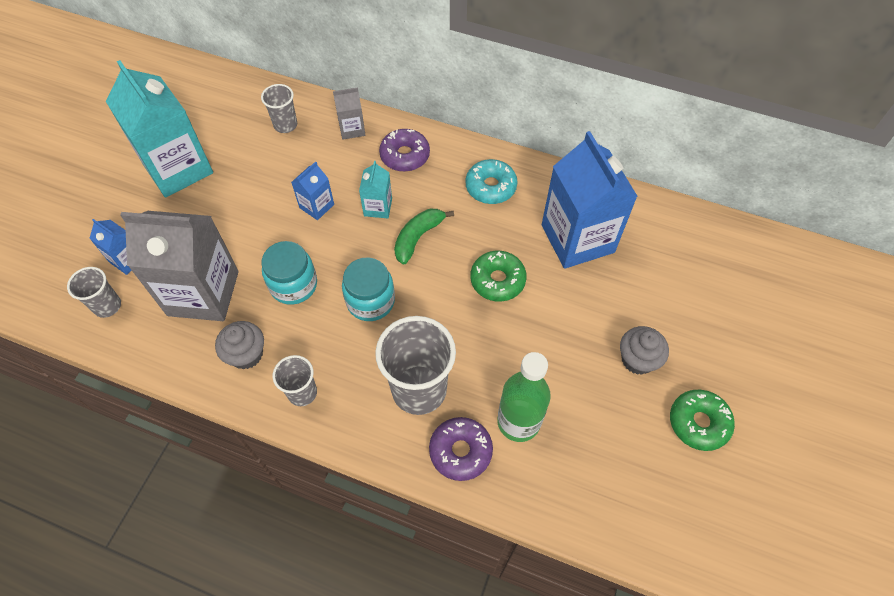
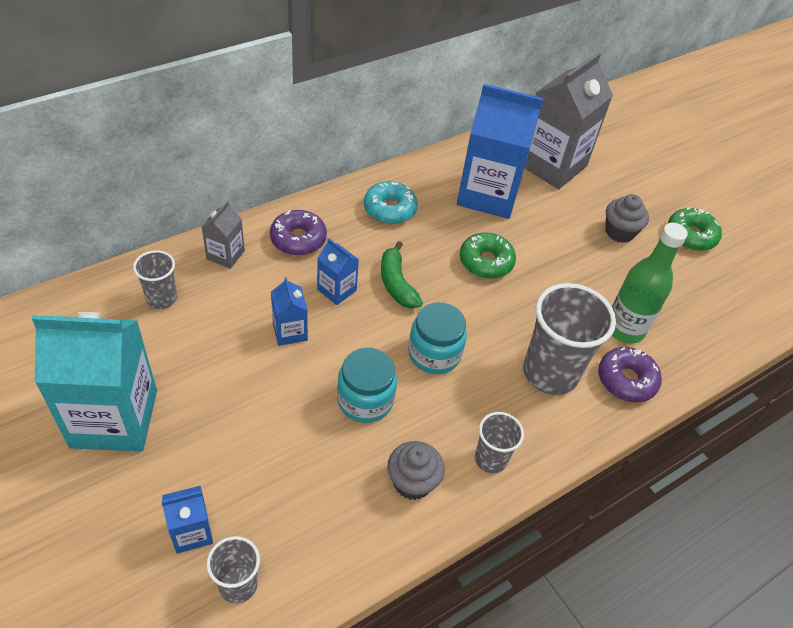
camera: 60 degrees left, 10 degrees down
(203, 293) = (306, 481): grey carton -> grey carton (552, 165)
(378, 207) = (336, 290): turquoise carton -> blue carton

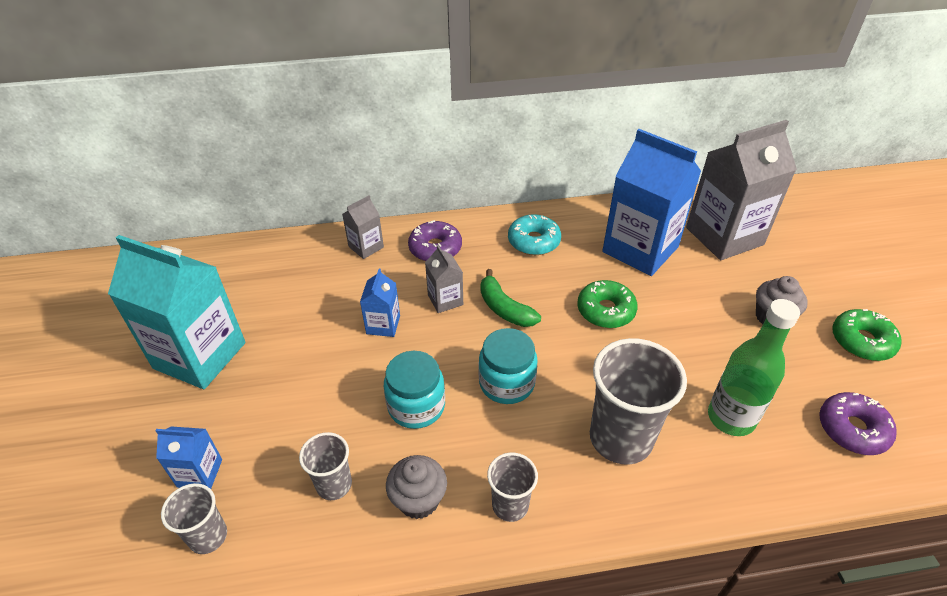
camera: 30 degrees right, 5 degrees down
(162, 298) = (294, 269): grey cup -> grey cup (334, 484)
(336, 290) = (445, 300): blue carton -> grey carton
(397, 284) = (504, 308): green banana -> green banana turned 45 degrees counterclockwise
(626, 380) = (707, 473): purple donut -> purple donut (852, 429)

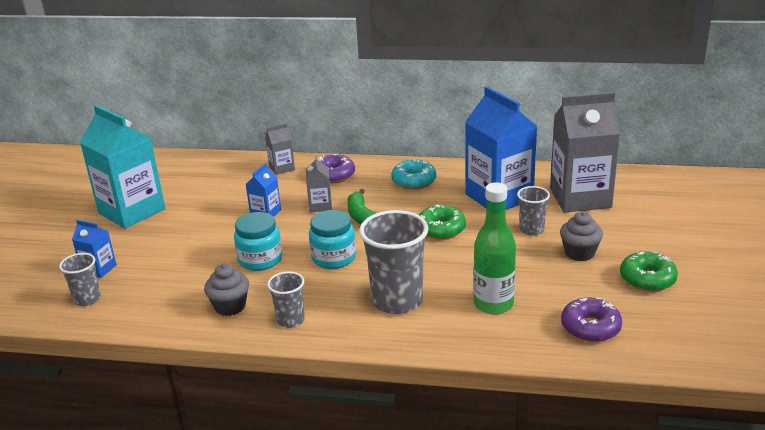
camera: 20 degrees right, 15 degrees down
(334, 484) = (179, 289): grey cup -> grey cup (531, 230)

